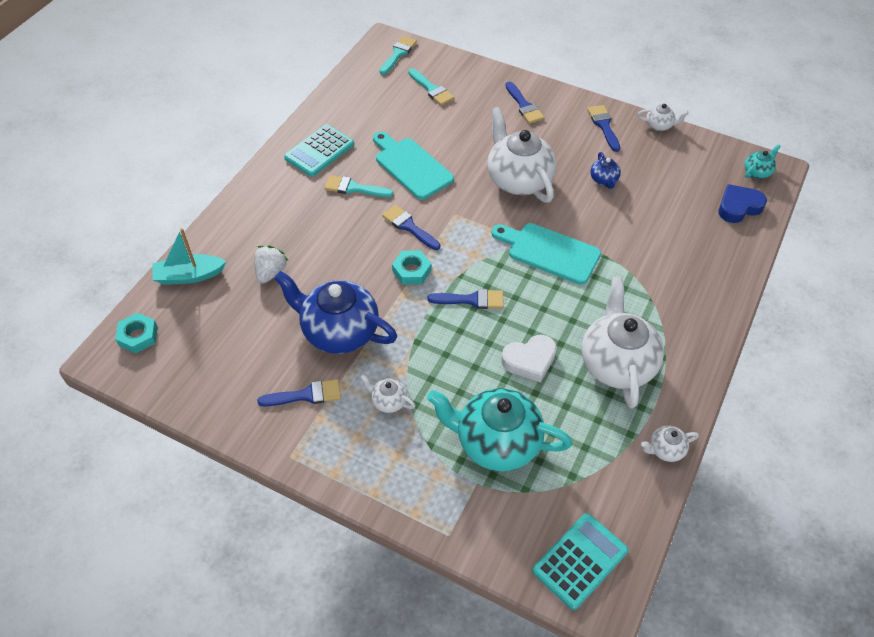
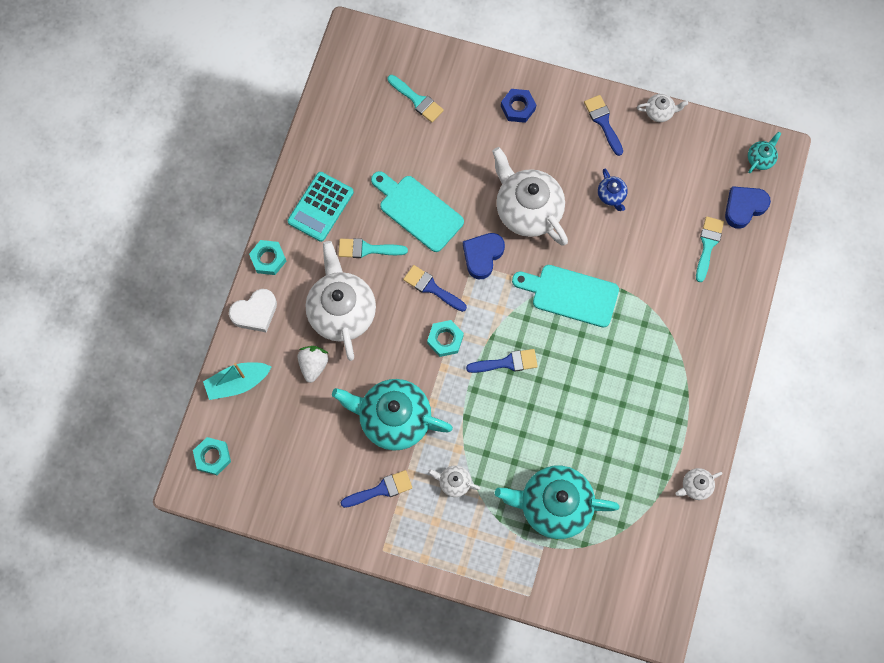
camera: 10 degrees left, 20 degrees up
(256, 182) = (268, 259): none -> turquoise nut
(339, 331) = (393, 419): blue teapot -> turquoise teapot
(398, 54) = (370, 53): turquoise brush -> turquoise brush (708, 245)
(466, 209) = (482, 256): none -> blue heart
(524, 106) = (518, 107): blue brush -> blue nut
(529, 360) = (569, 419): white heart -> white heart (255, 312)
(580, 561) = (636, 598): turquoise calculator -> none
(616, 363) = (646, 407): white teapot -> white teapot (342, 311)

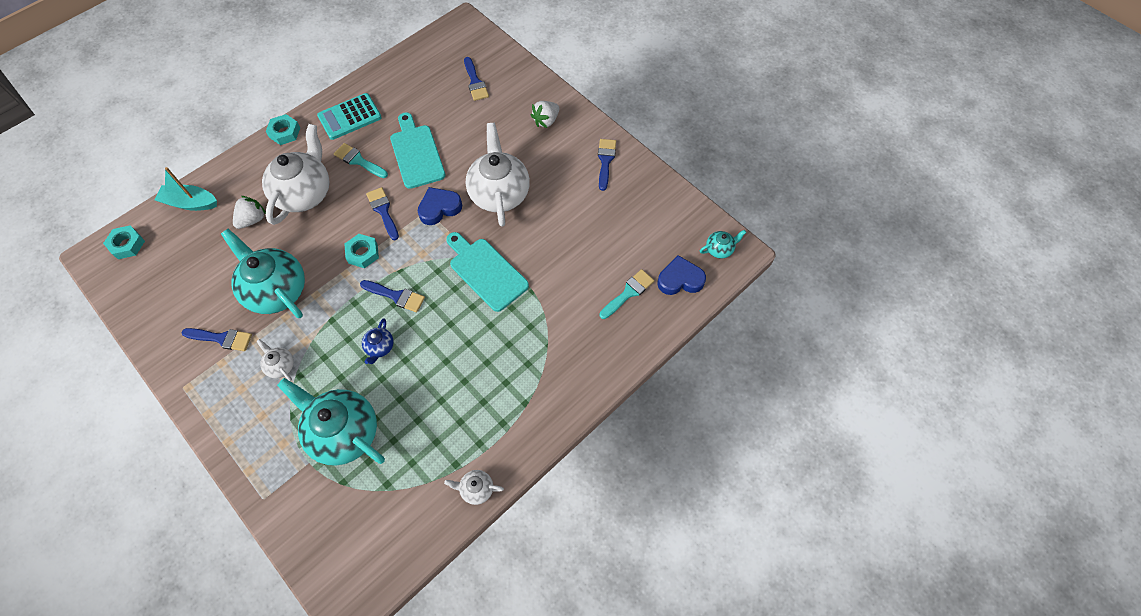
camera: 30 degrees right, 10 degrees down
(255, 312) = (244, 162): white heart -> none
(417, 100) = (475, 82): turquoise brush -> blue brush
(518, 107) = (546, 121): blue nut -> white strawberry
(611, 195) = (574, 216): blue teapot -> blue teapot (380, 347)
(659, 112) = (656, 175): white teapot -> none

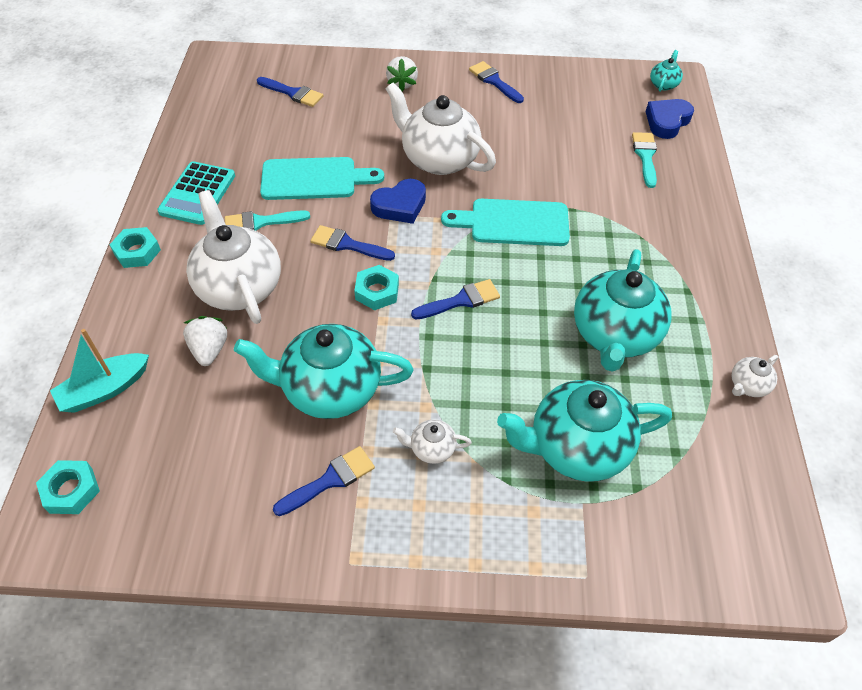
camera: 45 degrees left, 10 degrees down
(380, 347) = (506, 352): blue teapot -> none
(416, 153) = (314, 179): turquoise cutting board -> turquoise cutting board turned 150 degrees clockwise
(439, 208) = (400, 206): blue heart -> blue heart turned 135 degrees counterclockwise
(446, 390) = (614, 335): none -> turquoise teapot

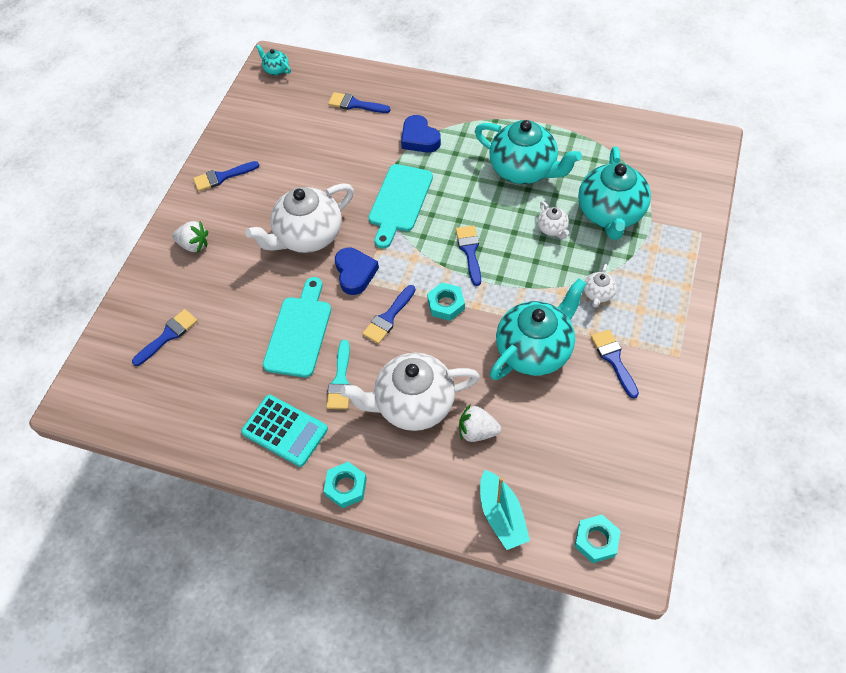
camera: 70 degrees left, 5 degrees up
(329, 389) = (535, 349): turquoise teapot -> turquoise teapot turned 150 degrees counterclockwise
(645, 156) = (355, 104): turquoise brush -> blue brush
(667, 122) = (321, 81): blue heart -> blue heart (419, 138)
(748, 385) = (579, 115): white teapot -> white teapot (552, 229)

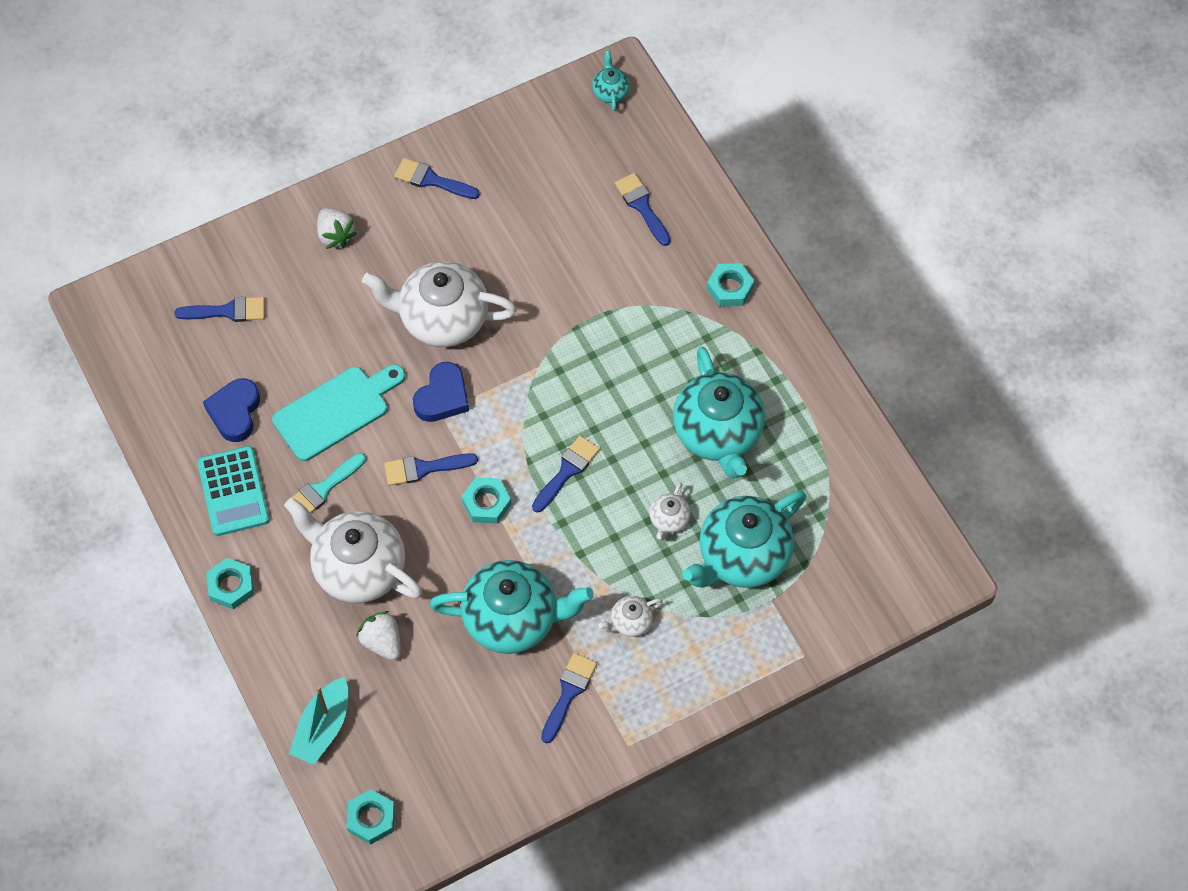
camera: 40 degrees right, 5 degrees up
(399, 202) = (562, 358): turquoise cutting board -> none
(419, 138) = (659, 304): blue heart -> blue heart (235, 412)
(446, 105) = (730, 288): none -> turquoise nut

